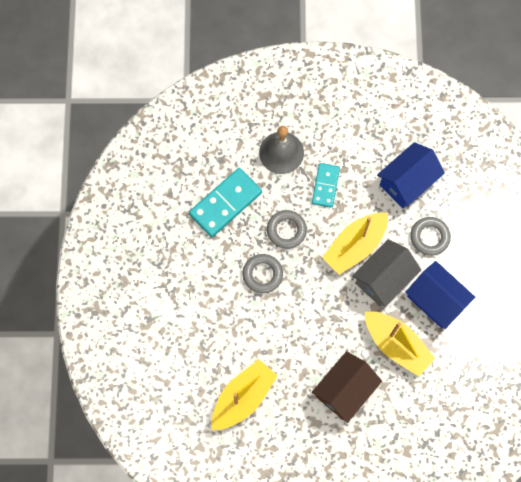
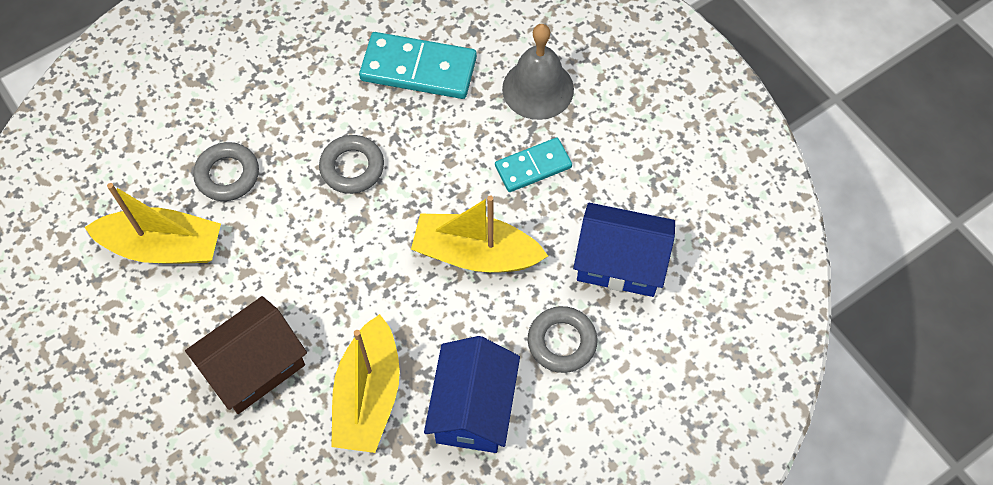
camera: 55 degrees right, 10 degrees down
(286, 230) = (434, 158): grey ring -> grey ring (227, 175)
(344, 390) = (255, 367): brown house -> brown house turned 45 degrees counterclockwise
(383, 279) = (454, 319): grey house -> none

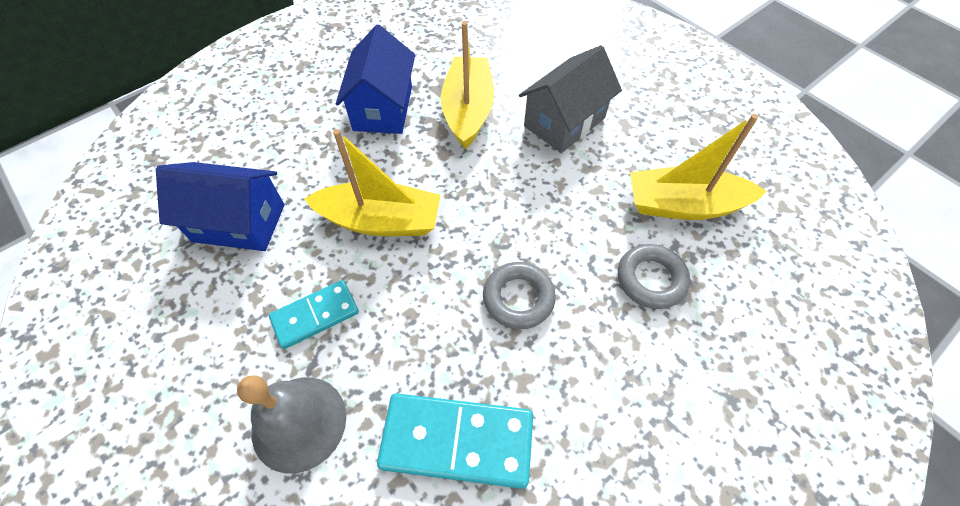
camera: 175 degrees right, 5 degrees down
(255, 367) = (564, 122): brown house -> grey house
(562, 342) = (305, 156): grey ring -> none

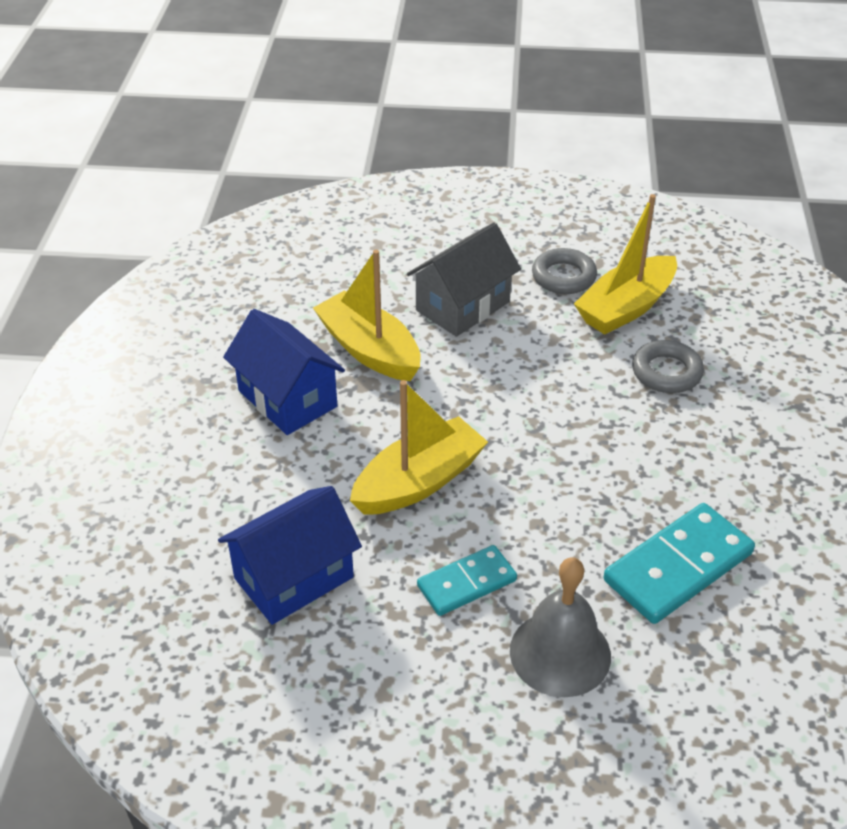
camera: 45 degrees left, 15 degrees down
(315, 315) = (466, 583): turquoise domino -> turquoise domino turned 45 degrees clockwise
(518, 298) = (598, 452): grey ring -> grey ring (563, 277)
(564, 122) = (463, 306): grey house -> grey house turned 45 degrees clockwise

